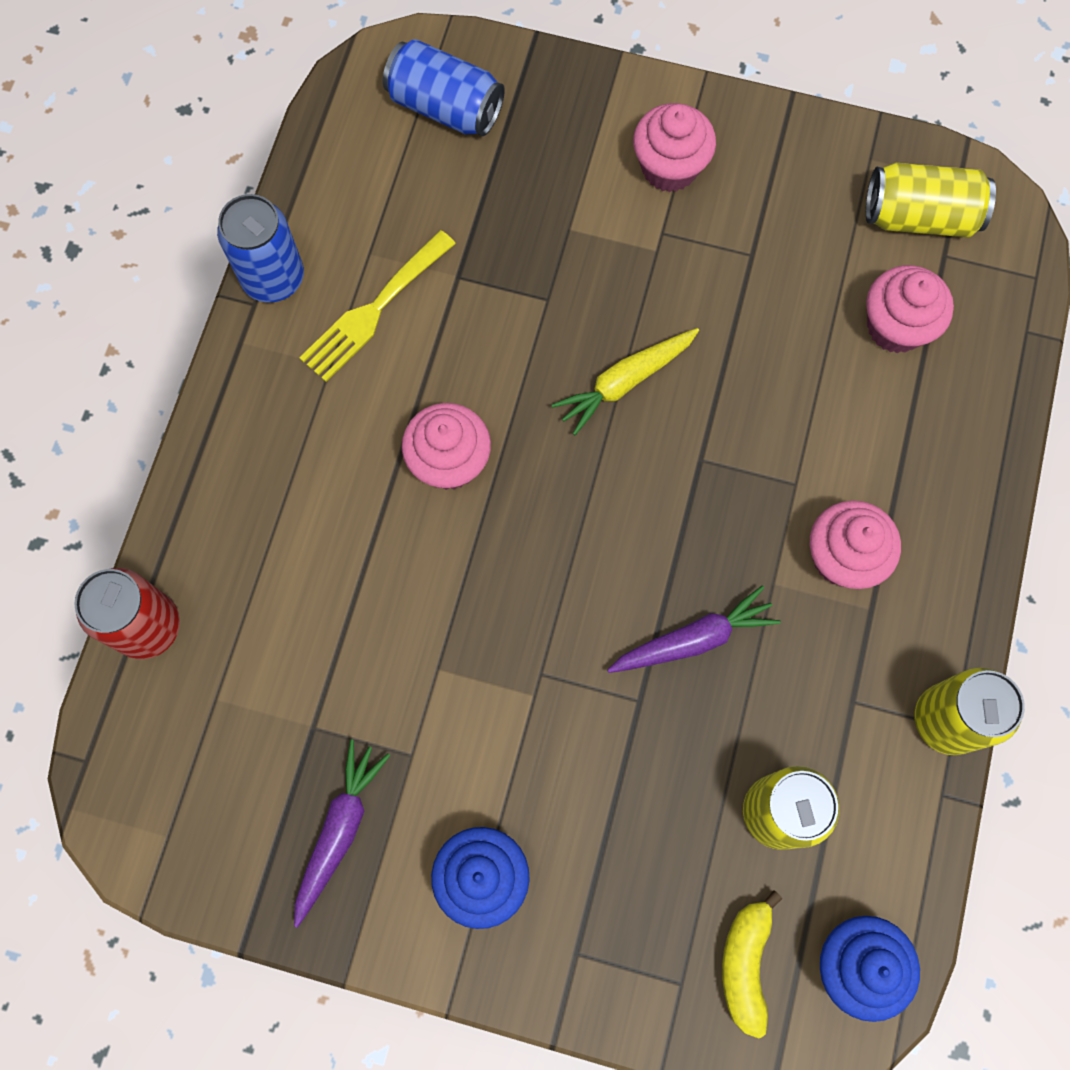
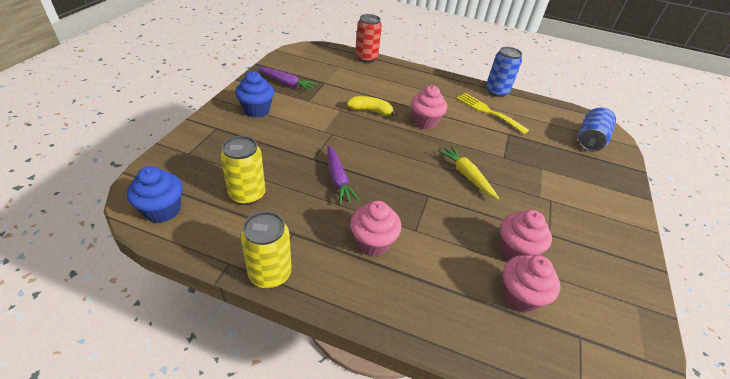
camera: 90 degrees right, 30 degrees down
(669, 168) = (590, 208): pink cupcake -> pink cupcake (515, 250)
(745, 963) = (185, 173): yellow banana -> yellow banana (371, 111)
(919, 217) = (604, 326): yellow can -> none

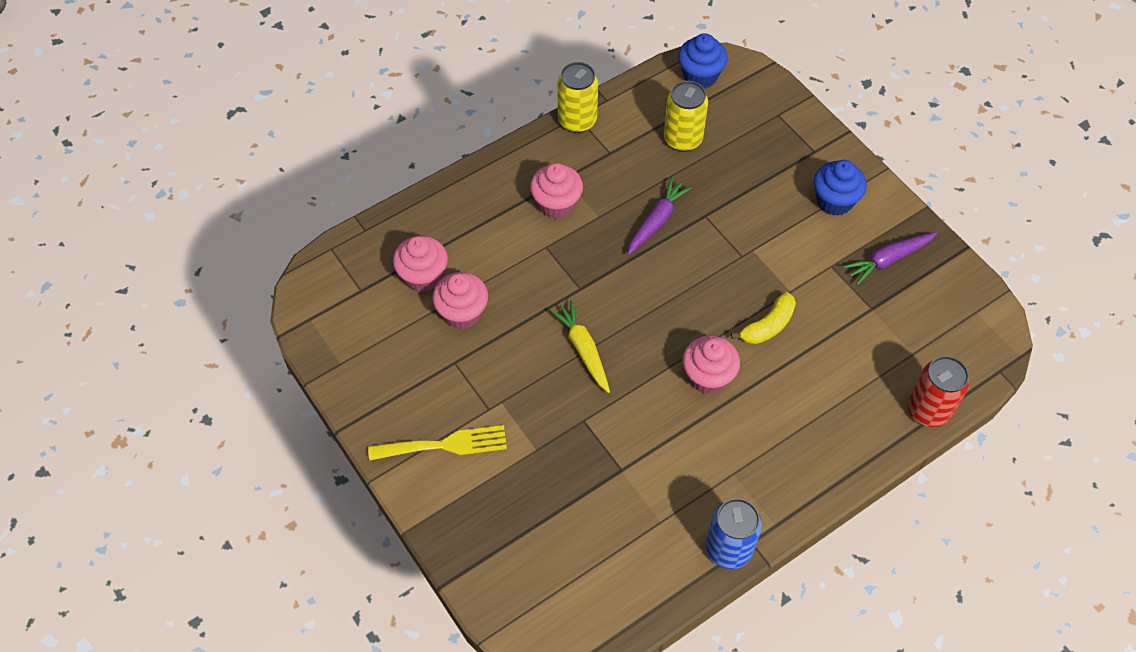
camera: 130 degrees right, 15 degrees up
(338, 179) = (657, 220): purple carrot -> purple carrot turned 105 degrees clockwise
(466, 175) = (583, 349): yellow carrot -> yellow carrot turned 120 degrees counterclockwise
(488, 111) = (685, 485): yellow fork -> yellow fork (445, 445)
(590, 140) = (539, 579): blue can -> none

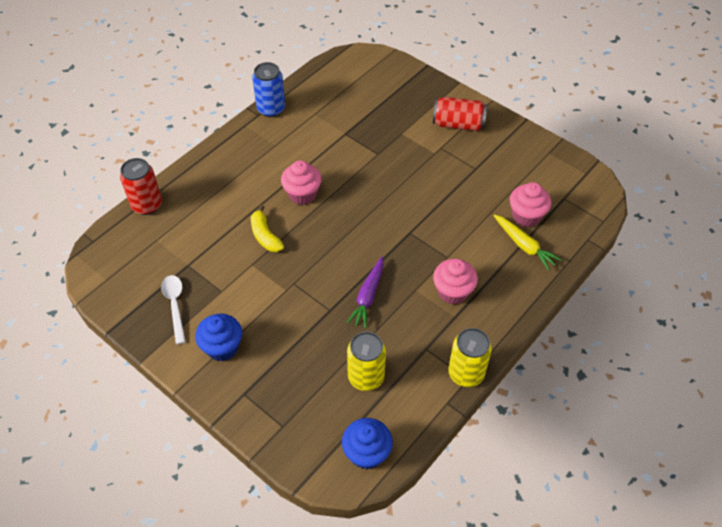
camera: 165 degrees right, 5 degrees down
(445, 445) = (458, 124): yellow fork -> red can
(462, 313) = (486, 198): pink cupcake -> none
(583, 349) = (393, 193): yellow carrot -> yellow carrot (524, 245)
(768, 326) = (265, 236): yellow banana -> yellow banana turned 60 degrees counterclockwise
(888, 260) = (175, 305): purple carrot -> white spoon

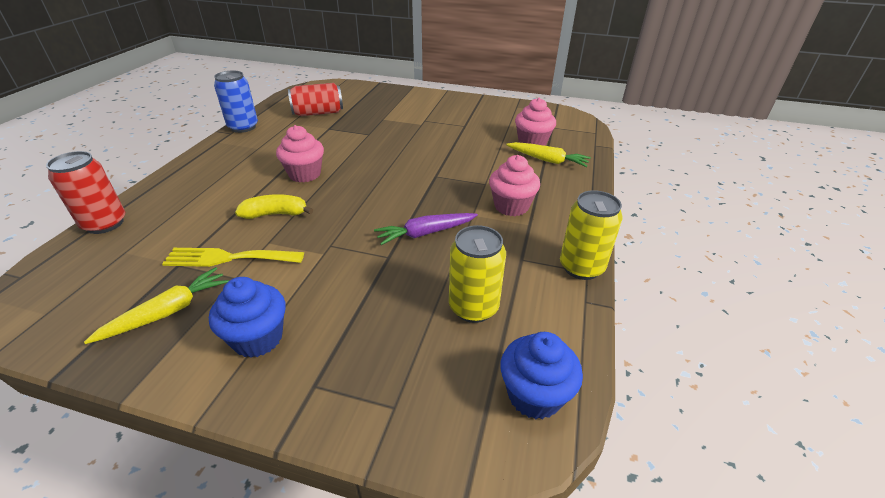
camera: 25 degrees left, 15 degrees down
(175, 305) = (168, 312): white spoon -> yellow carrot
(221, 270) = (228, 258): none -> yellow fork
(265, 236) = (275, 214): yellow banana -> yellow banana turned 135 degrees clockwise
(368, 296) = (425, 233): purple carrot -> purple carrot turned 75 degrees clockwise
(458, 124) = (429, 106): red can -> red can (318, 113)

